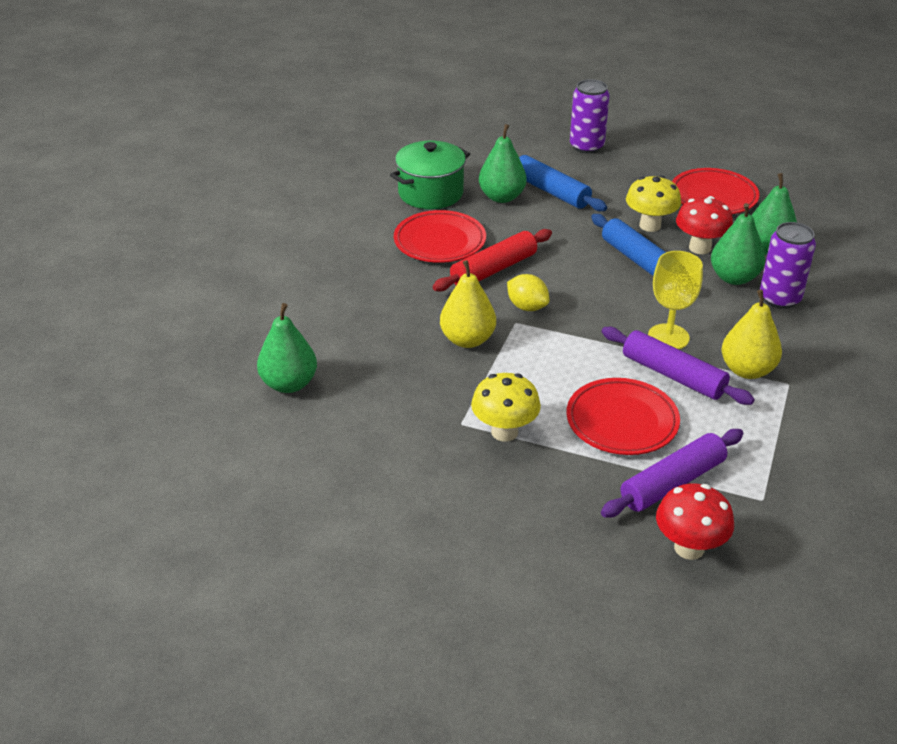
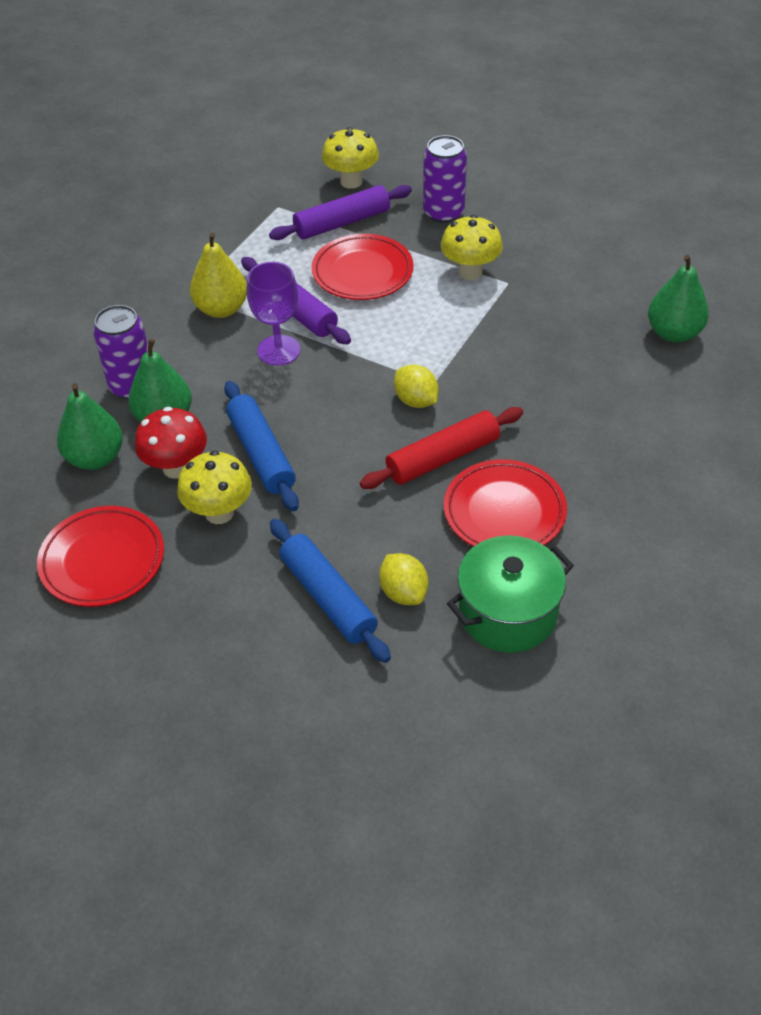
camera: 170 degrees left, 10 degrees up
(467, 340) = (489, 366): yellow pear -> none
(502, 197) = (403, 592): green pear -> yellow lemon
(586, 146) = (233, 707): purple can -> purple can (443, 213)
(668, 337) = (279, 350): yellow goblet -> purple goblet
(689, 548) = (351, 181): red mushroom -> yellow mushroom

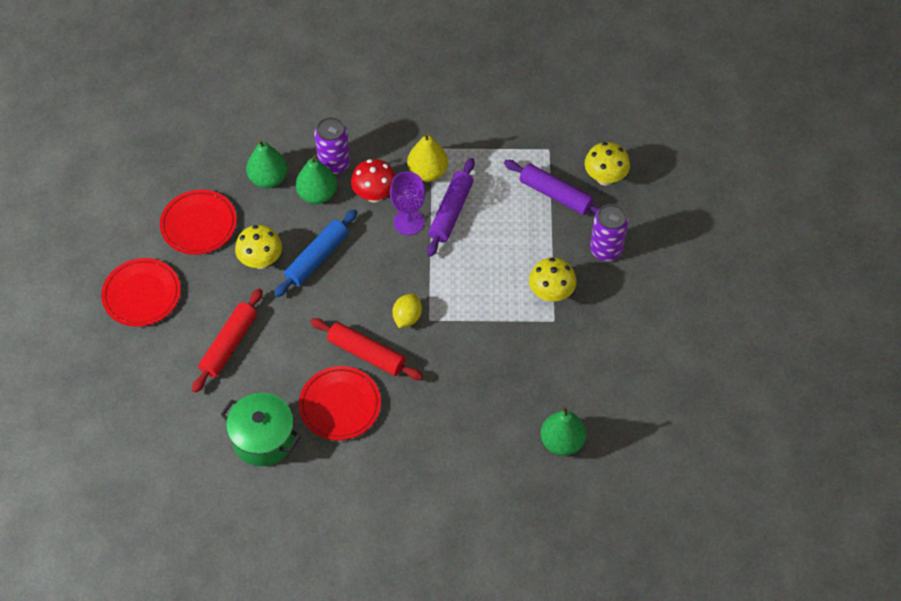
camera: 60 degrees right, 10 degrees up
(176, 468) = (283, 222): red mushroom -> red mushroom (374, 195)
(328, 597) = (229, 344): blue rolling pin -> red rolling pin
(362, 272) = (511, 231): red plate -> red plate (142, 295)
(403, 592) = (251, 380): yellow lemon -> none

